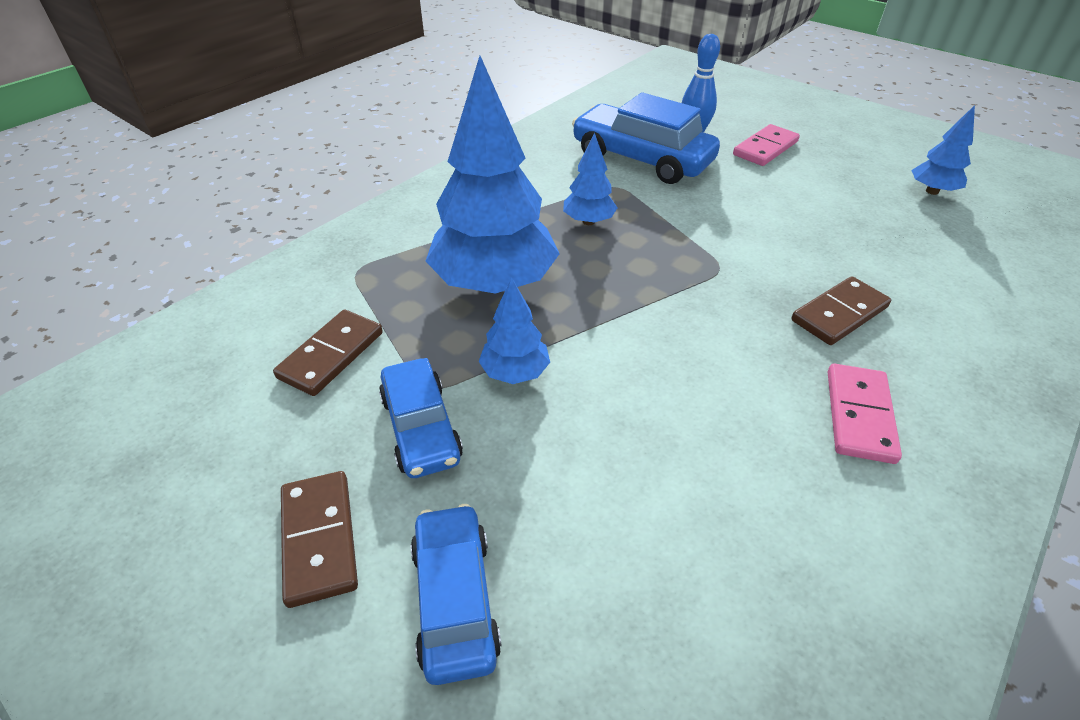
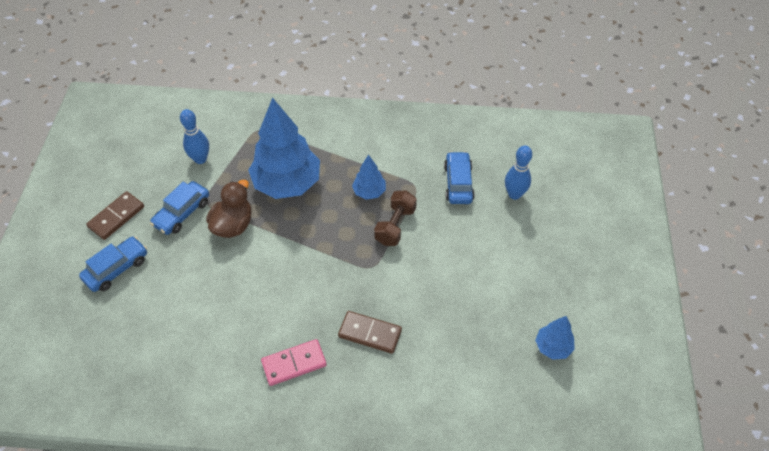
camera: 55 degrees right, 10 degrees up
(331, 355) = (200, 159): brown domino -> blue bowling pin
(515, 373) = (233, 225): blue tree -> brown duck
(641, 159) = (458, 183): blue car -> blue car, size x0.61
(665, 224) = (395, 226): none -> brown dumbbell
(765, 148) = (531, 239): pink domino -> none

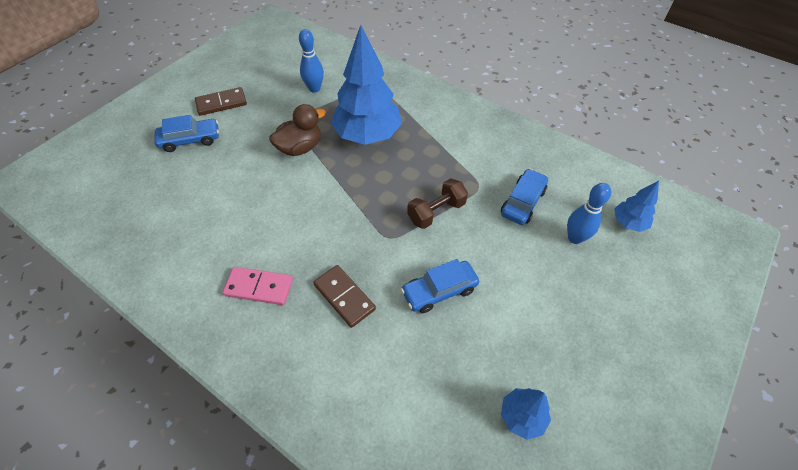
camera: 30 degrees right, 0 degrees up
(182, 213) = (269, 121): blue car -> blue car (439, 291)
(369, 192) = (433, 173): blue tree -> blue tree (628, 223)

